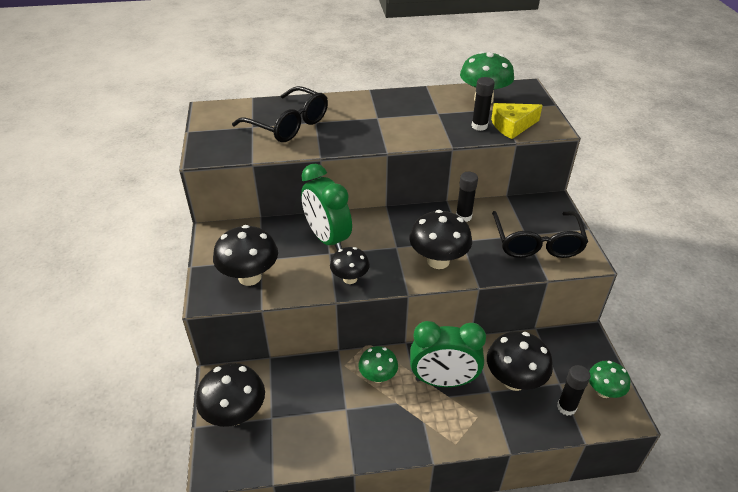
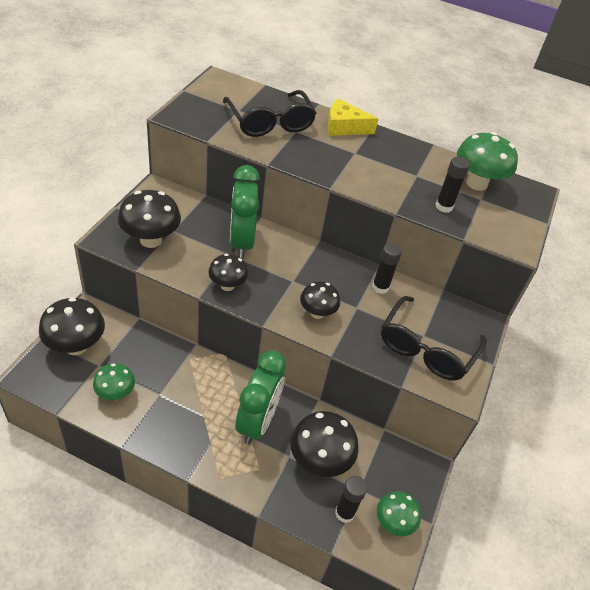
camera: 25 degrees right, 5 degrees up
(378, 376) = (207, 384): green mushroom -> green mushroom (115, 393)
(438, 261) = (317, 313): black mushroom -> black mushroom, size x0.62
(443, 381) = (257, 422): green clock -> green clock turned 105 degrees counterclockwise
(512, 126) = (477, 222): yellow cheese -> yellow cheese (344, 127)

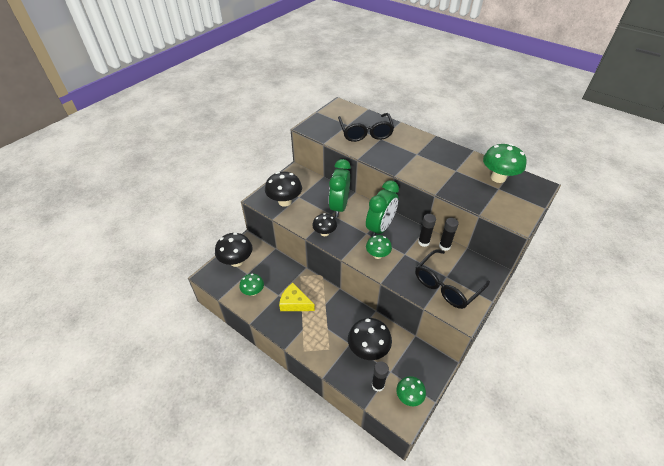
camera: 20 degrees right, 0 degrees up
(257, 422) = (334, 319): green clock -> green clock (380, 228)
(317, 313) = (377, 255): black mushroom -> green mushroom
(344, 127) = (413, 137): yellow cheese -> yellow cheese (295, 303)
(444, 206) = (470, 192): black glue stick -> black glue stick (444, 246)

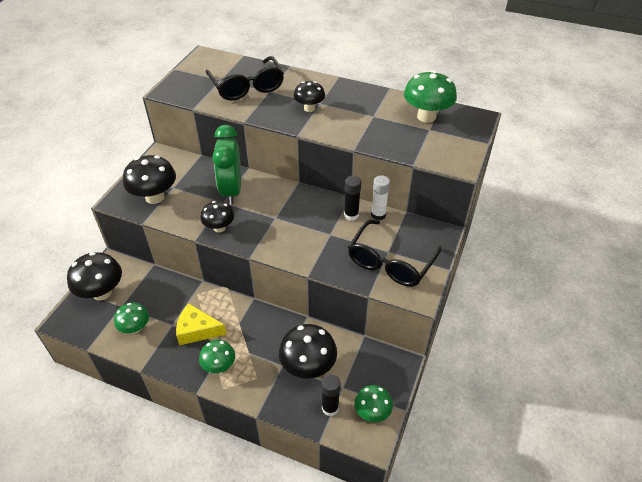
camera: 15 degrees left, 0 degrees up
(377, 255) = (296, 242): green mushroom -> green mushroom (219, 366)
(380, 228) = (292, 208): green clock -> none
(408, 156) = (309, 108): none -> black mushroom
(444, 246) = (378, 215): black glue stick -> white glue stick

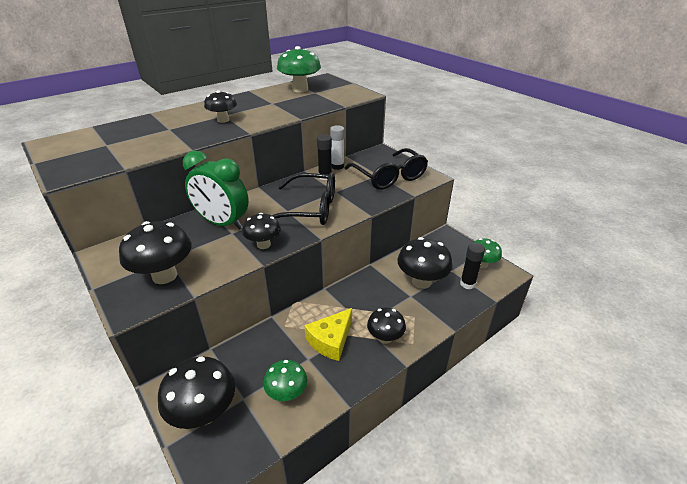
camera: 60 degrees left, 10 degrees down
(219, 366) = (385, 338): green mushroom -> black mushroom
(247, 87) = (143, 136): black glasses -> black glasses (310, 209)

